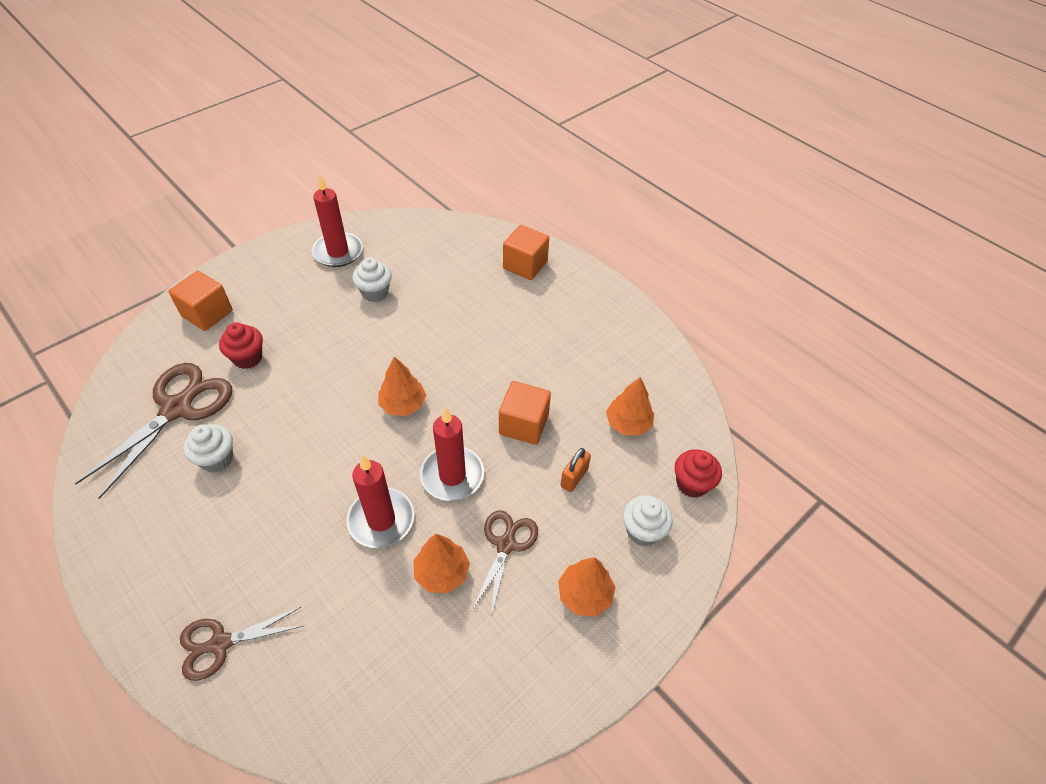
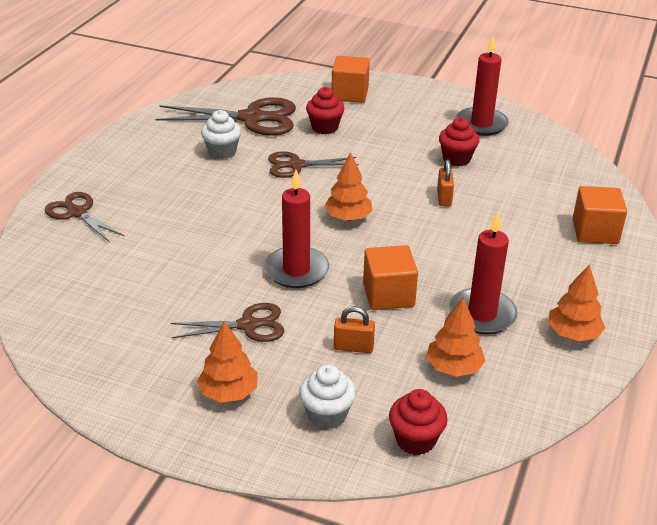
camera: 65 degrees right, 15 degrees down
(293, 407) = (296, 165): none -> brown scissors
(375, 293) = (456, 159): white cupcake -> red cupcake
(381, 520) = (224, 247): red candle -> red candle (482, 314)
(422, 327) = (444, 198): none -> orange padlock
(442, 573) = (196, 297): orange tree -> orange tree (573, 334)

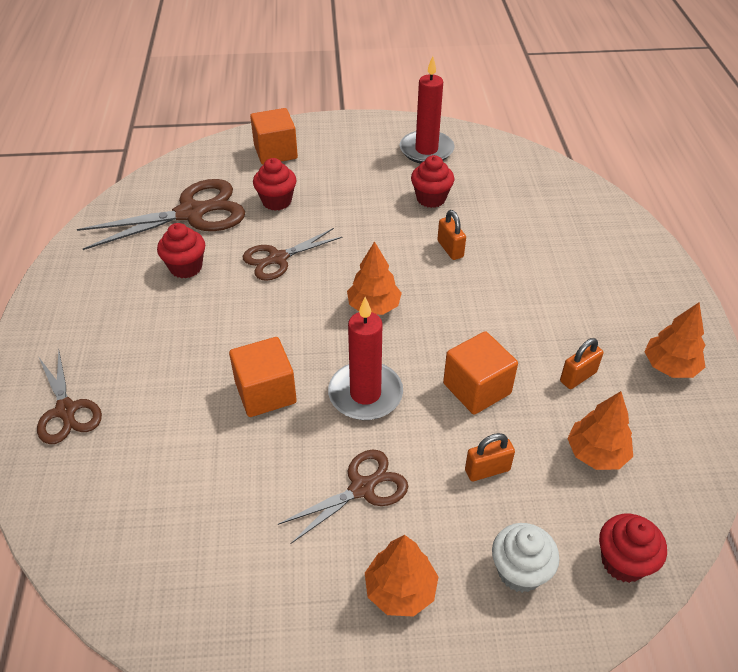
camera: 25 degrees left, 10 degrees up
(77, 213) = (66, 410): brown scissors -> brown scissors turned 135 degrees counterclockwise
(222, 152) = (186, 267): white cupcake -> red cupcake
(482, 314) = (578, 377): red candle -> orange padlock
(595, 232) = (608, 241): orange cube -> orange cube (265, 392)

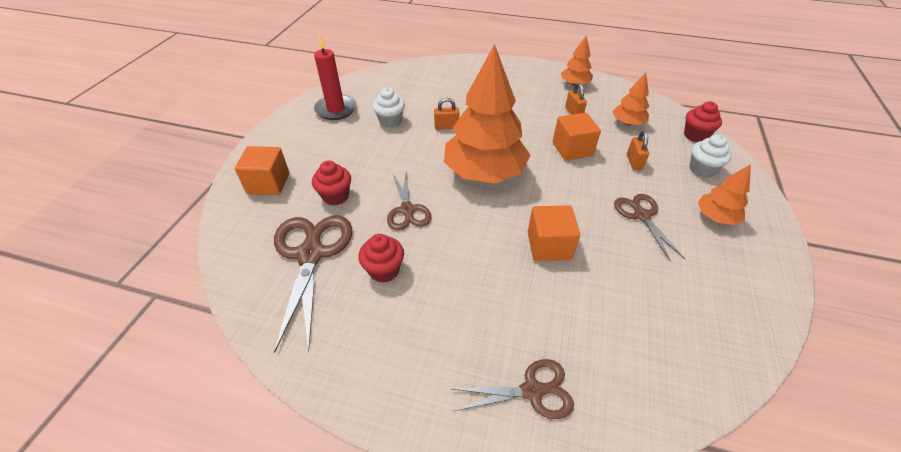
camera: 70 degrees left, 0 degrees up
(365, 394) = (564, 196): red candle -> none
(373, 306) = (484, 173): orange tree -> orange tree, size x2.11
(431, 198) = (390, 121): red cupcake -> white cupcake

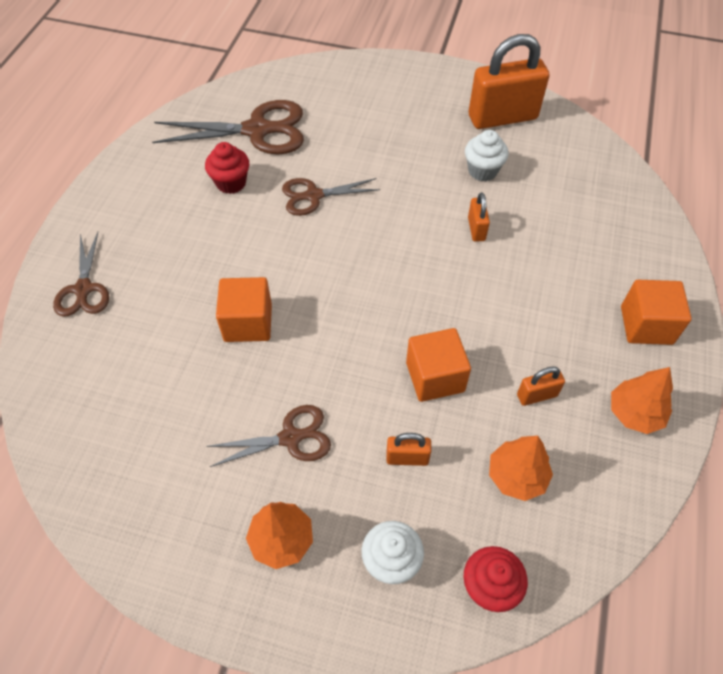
camera: 90 degrees right, 10 degrees up
(268, 183) = (358, 85): orange cube -> orange cube (646, 325)
(336, 109) = (502, 117): red candle -> orange padlock
(336, 196) = (337, 137): red cupcake -> none
(484, 173) = (378, 267): orange tree -> none

